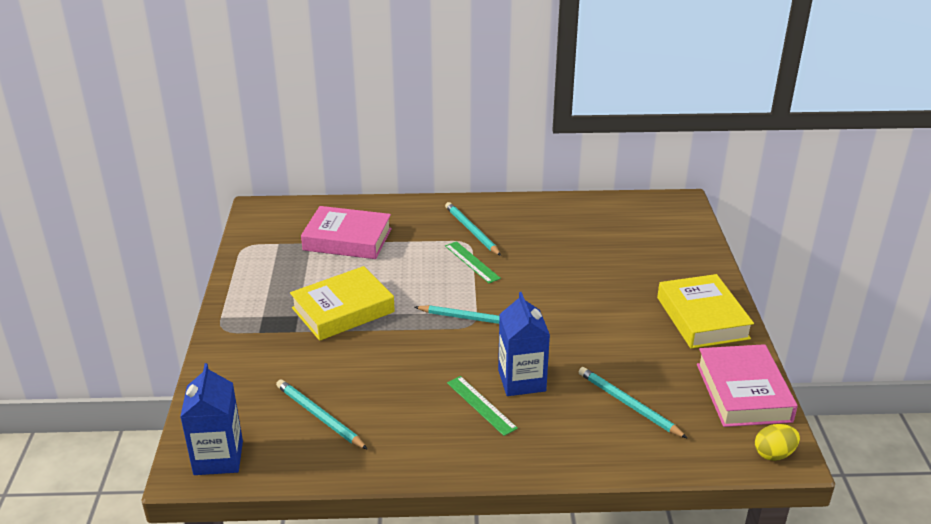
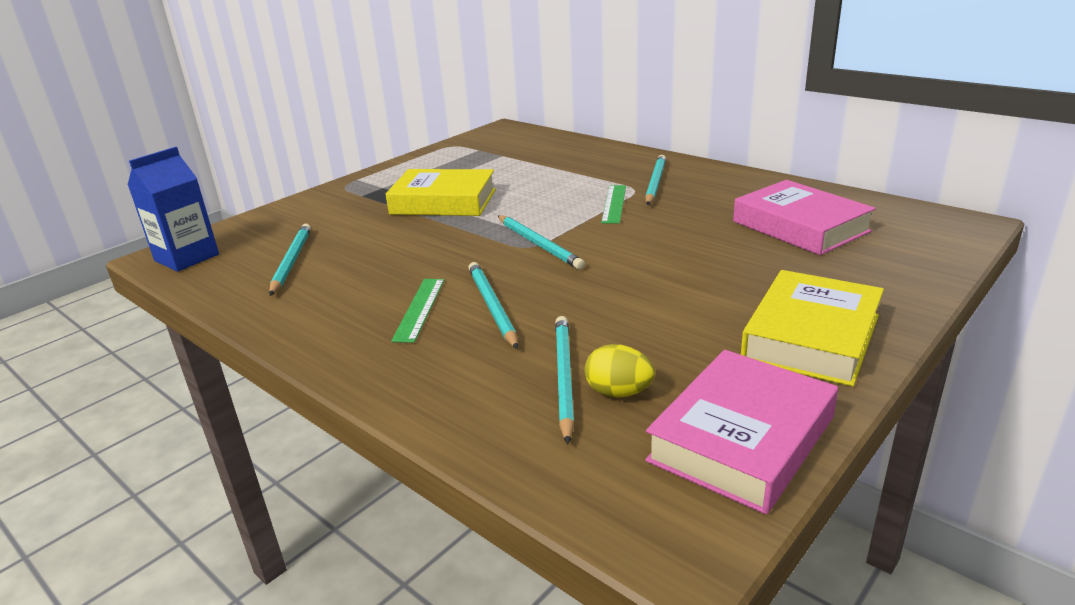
camera: 45 degrees right, 5 degrees down
(347, 239) = (534, 160): pink book -> pink book (800, 226)
(521, 380) = (492, 306): blue carton -> turquoise pencil
(774, 454) = (668, 536): yellow egg -> yellow egg (618, 392)

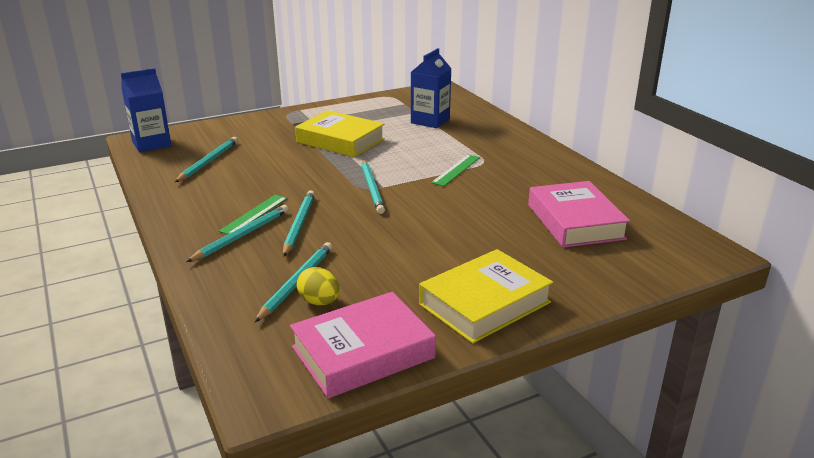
camera: 20 degrees right, 0 degrees up
(528, 161) = (430, 121): none -> blue carton
(655, 182) = (505, 160): turquoise pencil -> turquoise pencil (242, 235)

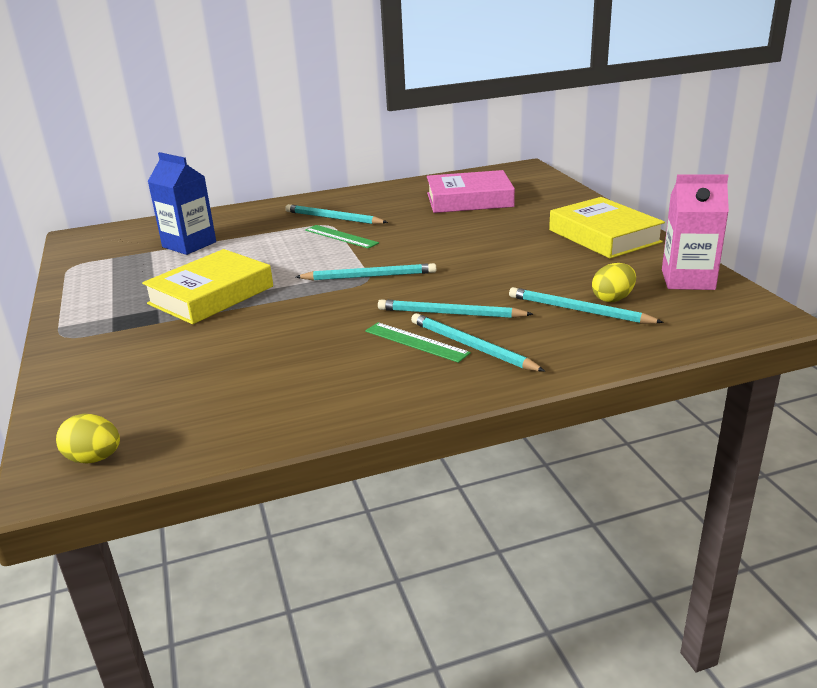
camera: 80 degrees left, 0 degrees up
(151, 144) = (94, 458): blue carton -> yellow egg
(208, 161) = (220, 390): turquoise pencil -> turquoise pencil (333, 218)
(363, 352) = (687, 280): pink book -> pink carton

